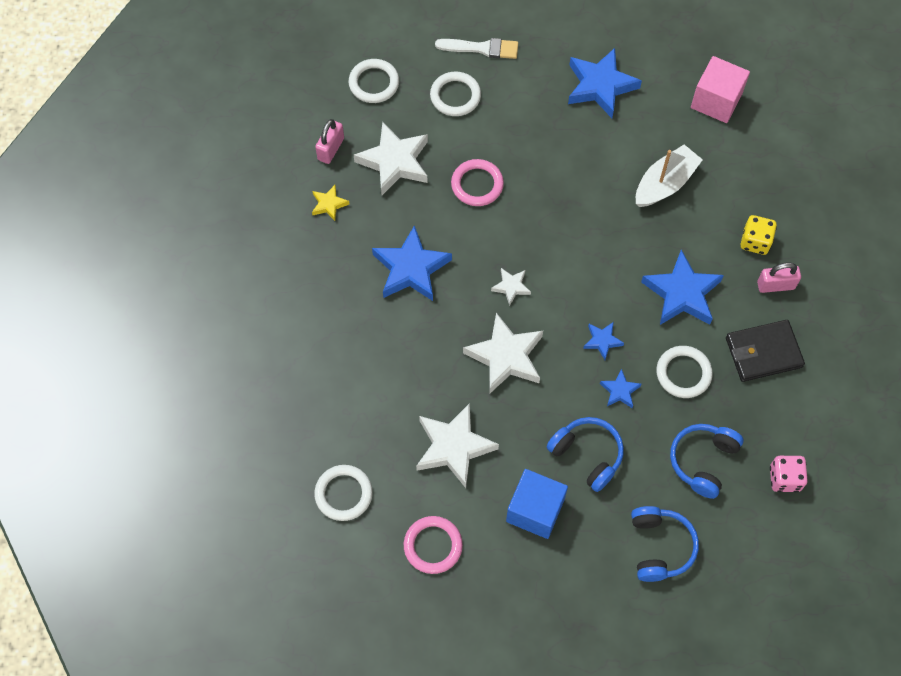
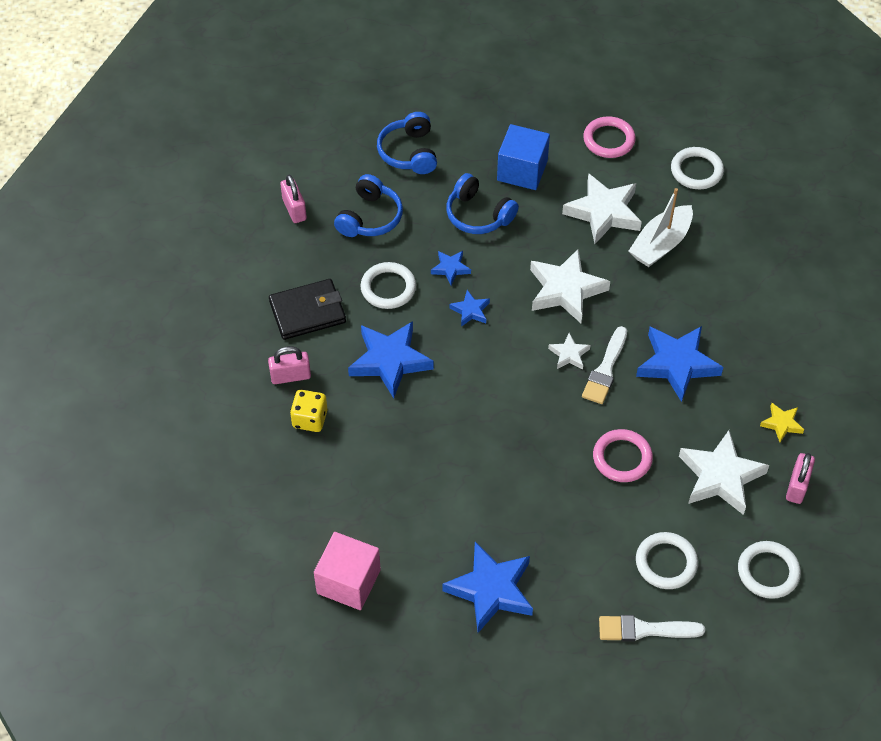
camera: 175 degrees right, 10 degrees down
(479, 268) = (605, 370): none -> white brush
(665, 183) = (409, 475): white boat -> white boat (660, 244)
(784, 478) = (294, 209): pink dice -> pink padlock

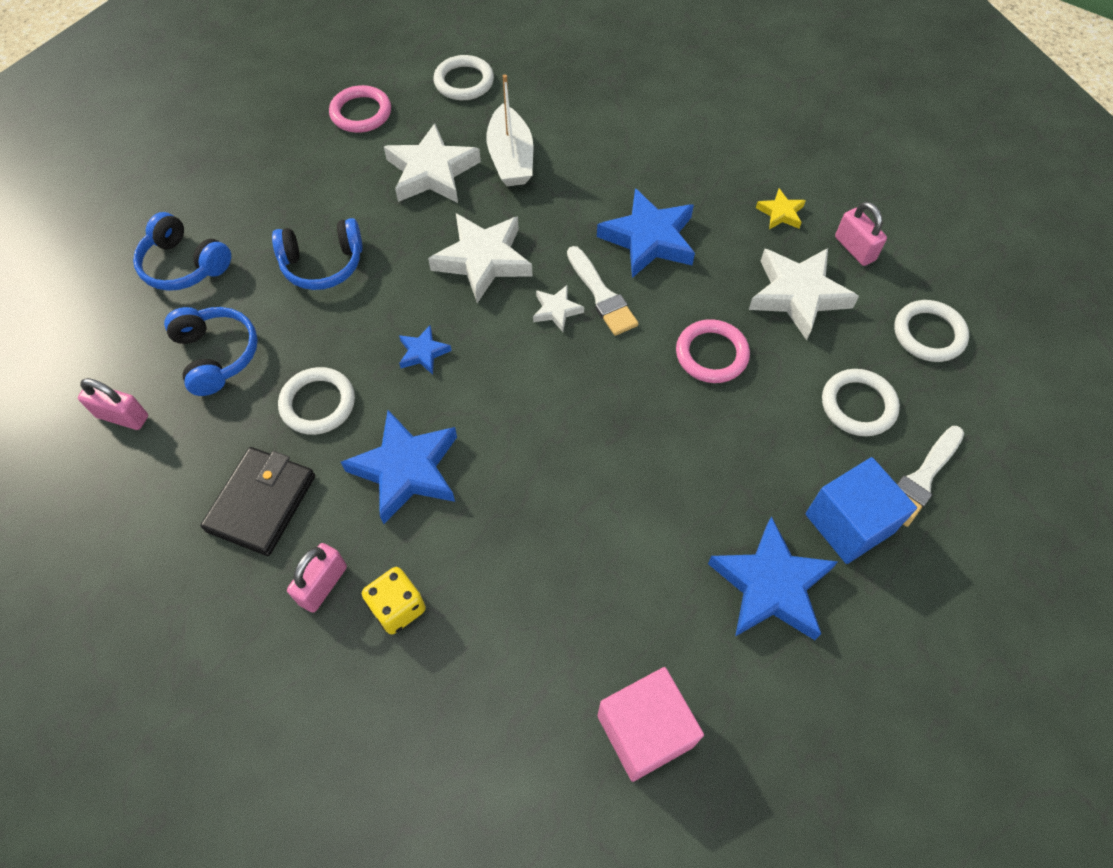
camera: 50 degrees left, 5 degrees up
(450, 268) = (356, 332): blue star -> none
(522, 171) = (316, 195): blue cube -> blue cube (849, 523)

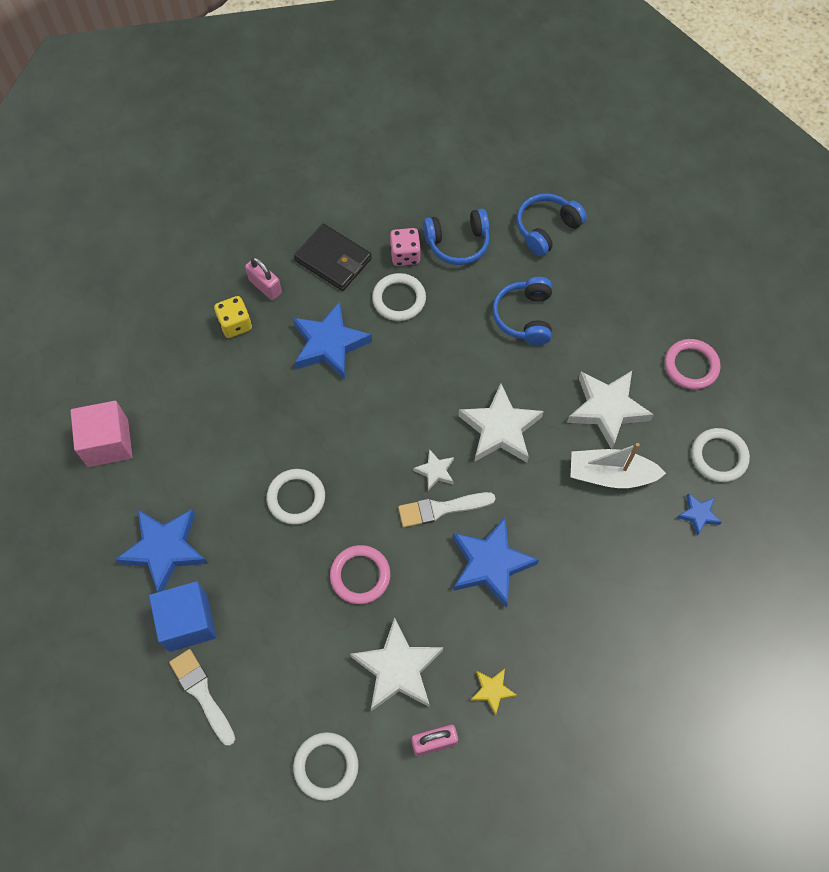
camera: 105 degrees right, 5 degrees up
(122, 416) = (423, 189): pink padlock -> none
(243, 413) = (405, 255): none -> pink dice
(423, 352) = (422, 371): blue star -> blue star (698, 514)
(858, 405) = (279, 673): white ring -> white ring (296, 498)

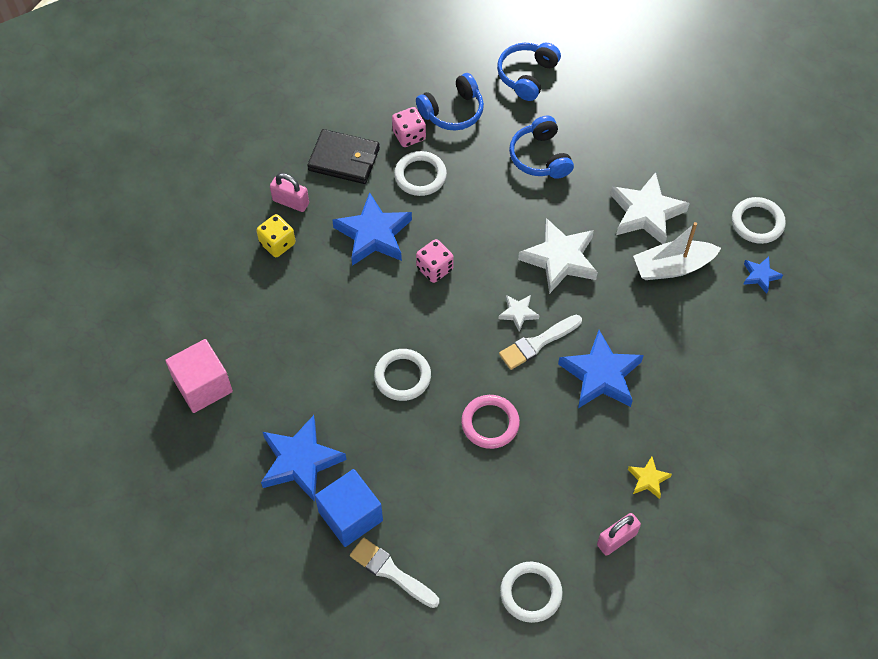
camera: 20 degrees left, 5 degrees down
(373, 398) = (434, 268): none -> pink dice
(397, 669) = (558, 490): white star -> none
(691, 366) = (702, 154): pink ring -> none

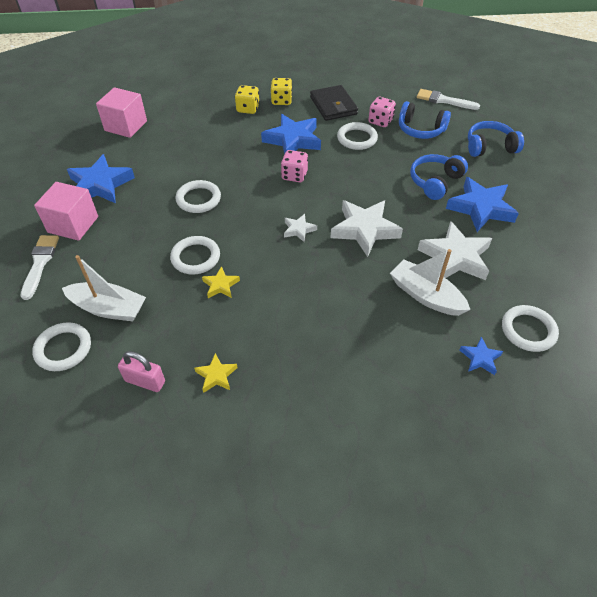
camera: 55 degrees right, 10 degrees down
(291, 202) = (281, 101): pink padlock -> yellow dice
(350, 516) = (73, 224): blue cube -> pink cube
(490, 423) = (195, 257): pink ring -> white ring
(505, 532) = (108, 308): none -> white boat
(537, 343) = (283, 251): white brush -> white brush (444, 100)
(544, 421) = (220, 285): none -> yellow star
(601, 375) = (287, 299): blue star -> blue star (480, 208)

